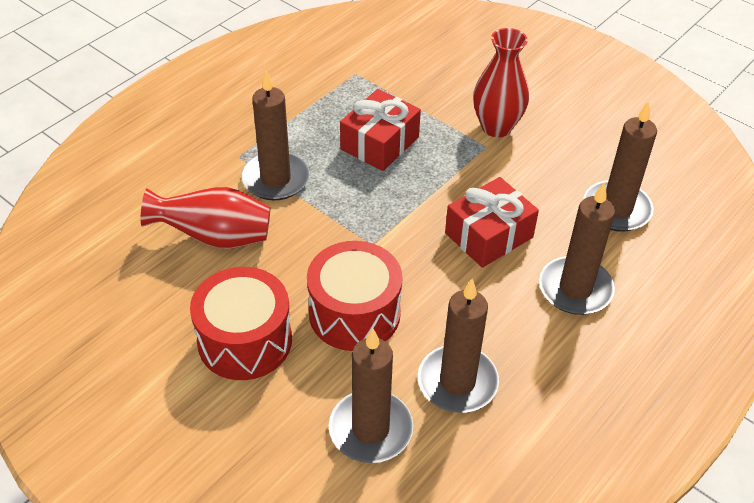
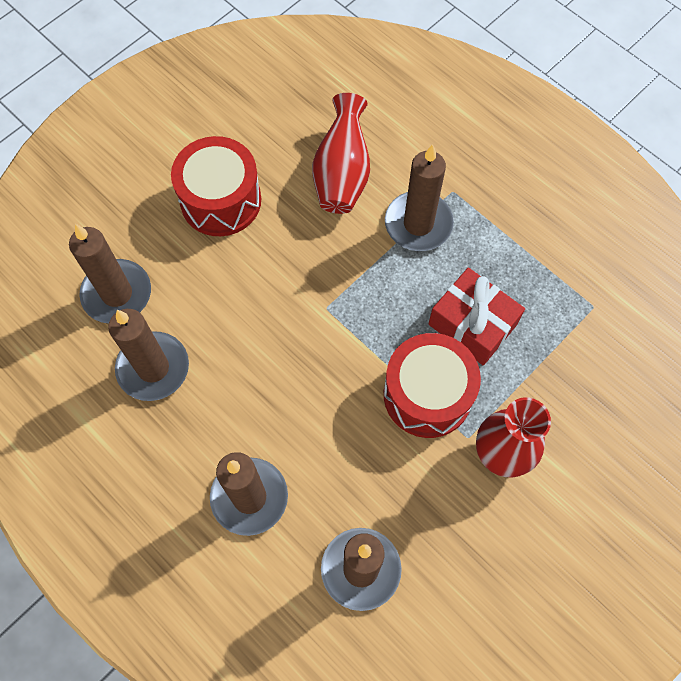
camera: 95 degrees right, 20 degrees up
(354, 313) = (241, 287): red drum -> red drum (427, 394)
(489, 235) = (329, 421): red gift -> none

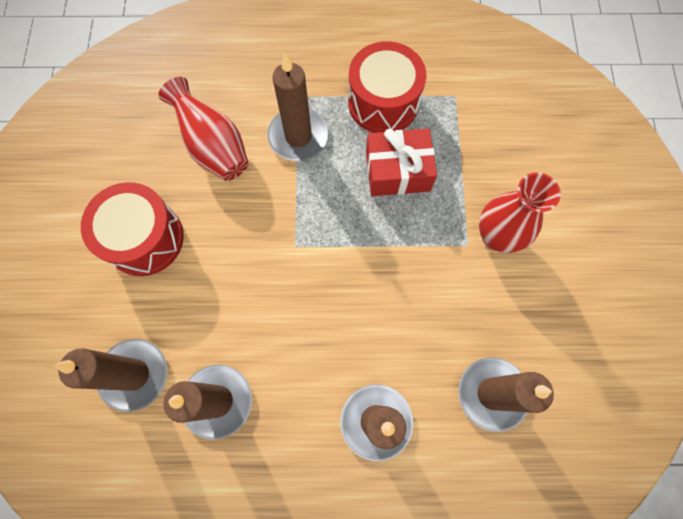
camera: 45 degrees left, 5 degrees up
(427, 394) = (416, 241): red drum -> red drum (383, 102)

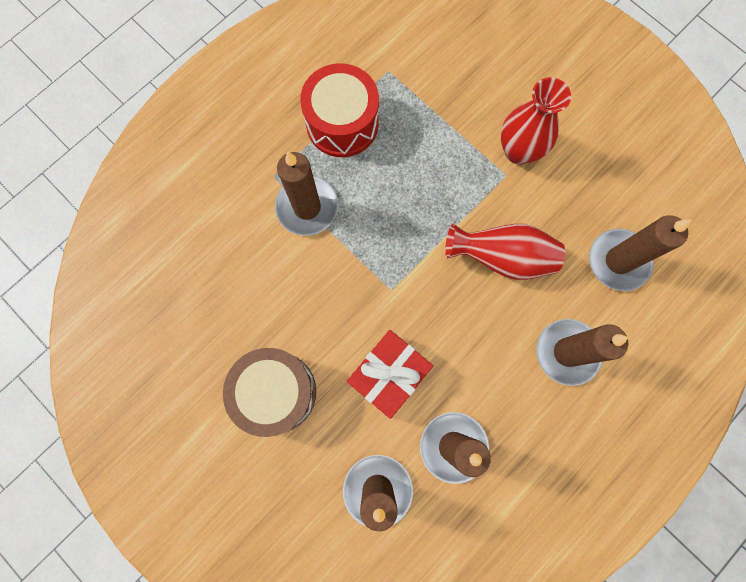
camera: 45 degrees left, 5 degrees up
(145, 238) = (276, 392): red drum -> brown drum
(214, 147) = (251, 275): red vase -> red vase (502, 257)
(397, 171) = (406, 166): red gift -> red gift (388, 375)

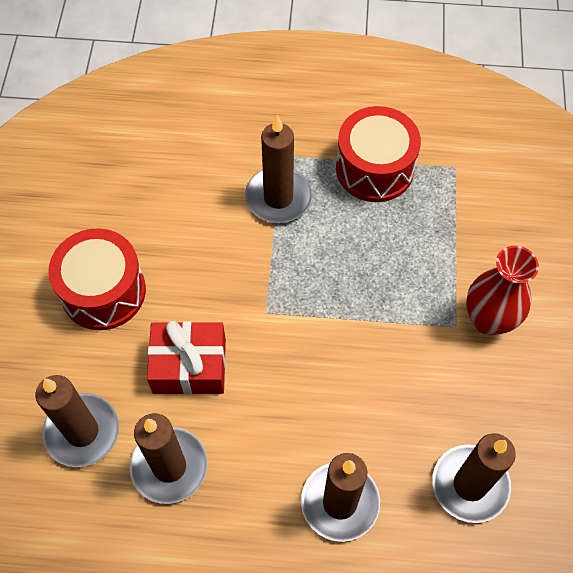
camera: 50 degrees right, 15 degrees down
(276, 392) = (103, 291): brown drum -> red drum
(502, 257) = (377, 379): red vase -> none

